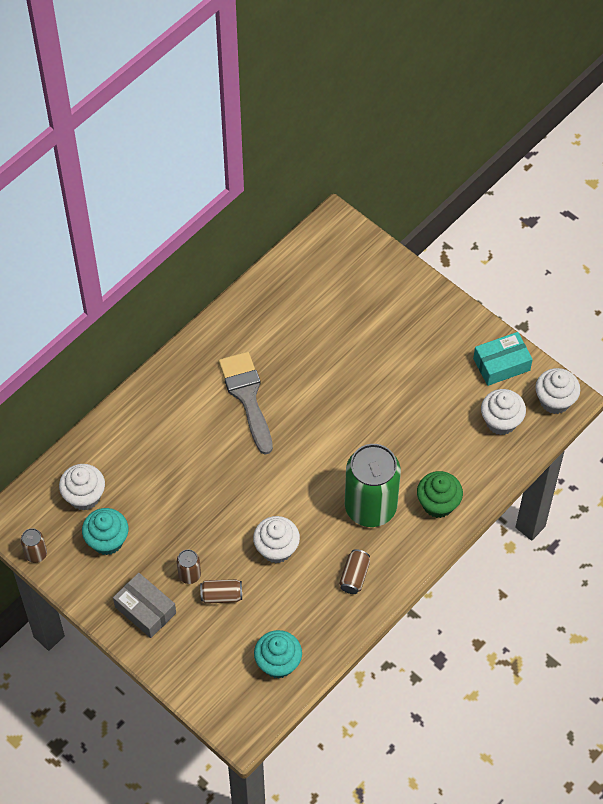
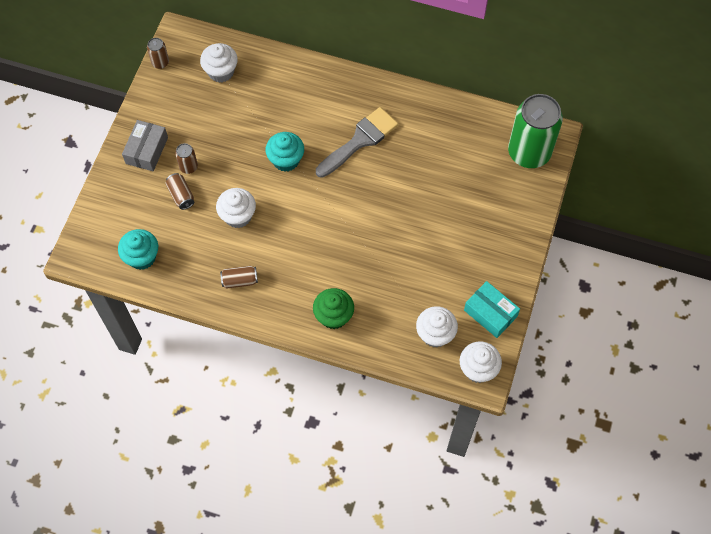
camera: 65 degrees right, 5 degrees up
(107, 540) = (192, 102): turquoise cupcake -> turquoise cupcake (286, 160)
(370, 507) = (306, 267): green can -> green can (529, 152)

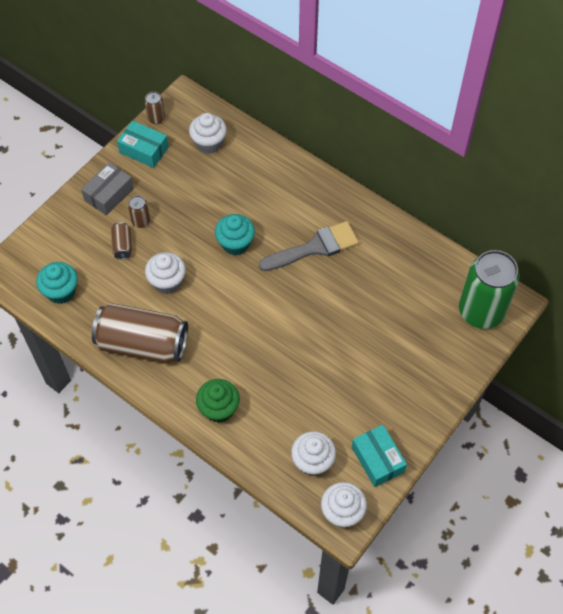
camera: 20 degrees right, 5 degrees down
(161, 97) = (144, 150): none -> turquoise box
(240, 280) = (143, 344): brown can -> brown can, size x2.37

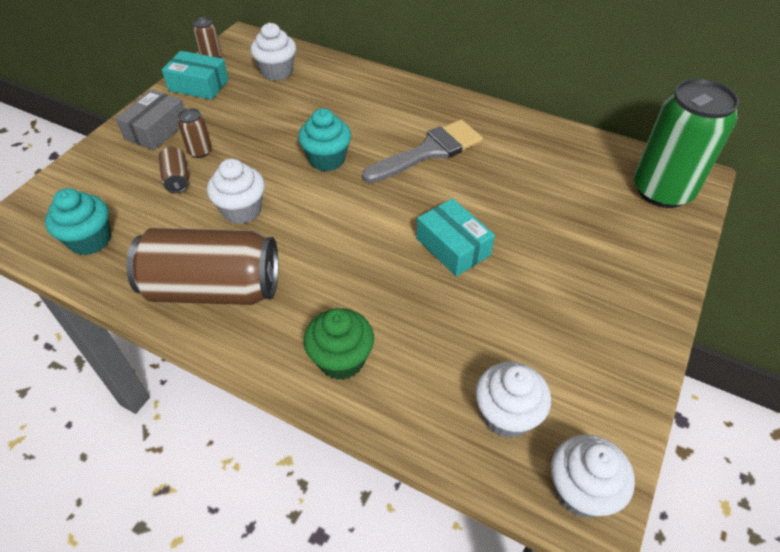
camera: 10 degrees left, 10 degrees down
(377, 459) = (605, 395): turquoise box -> turquoise box (453, 247)

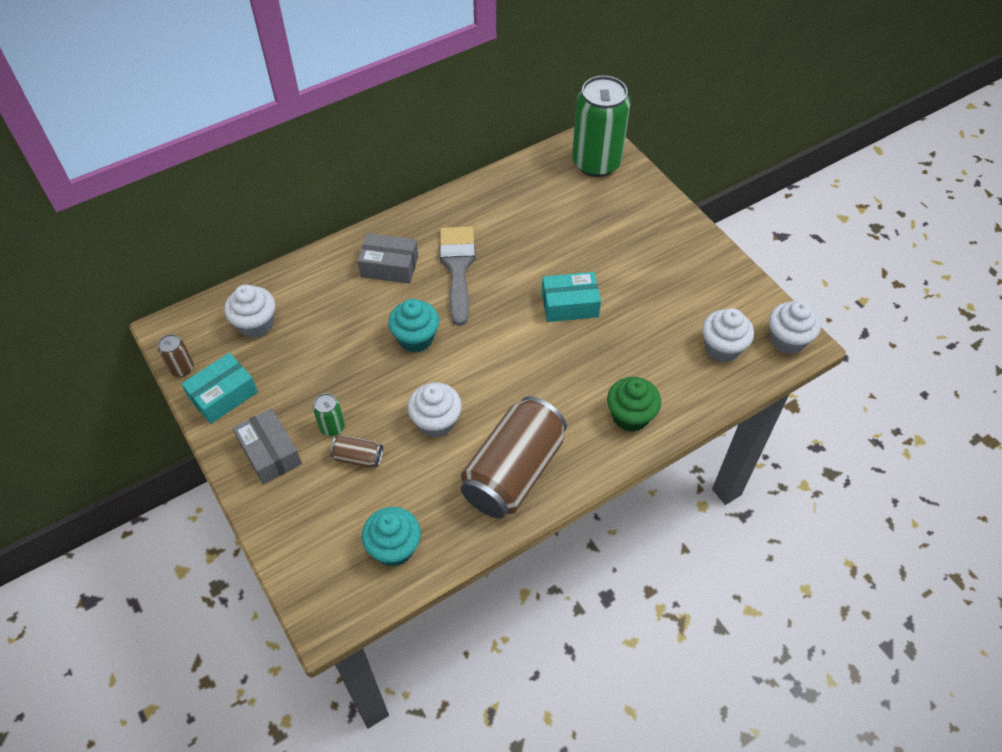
camera: 60 degrees left, 5 degrees up
(200, 151) = (332, 427): brown can -> green can
(394, 112) = (389, 266): none -> grey box

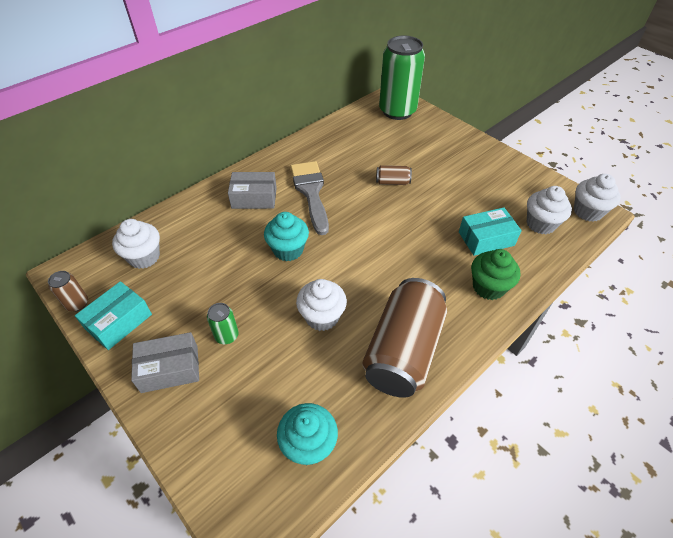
camera: 10 degrees left, 5 degrees down
(270, 452) = (170, 368): grey box -> grey box turned 60 degrees counterclockwise
(358, 457) = (256, 360): brown can -> brown can (392, 182)
(569, 304) = (409, 208): turquoise box -> turquoise box (486, 239)

